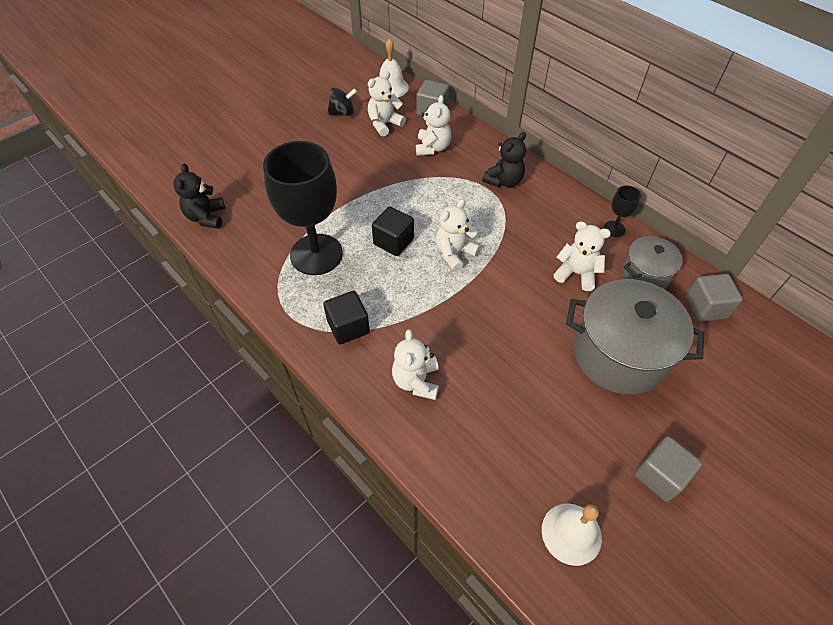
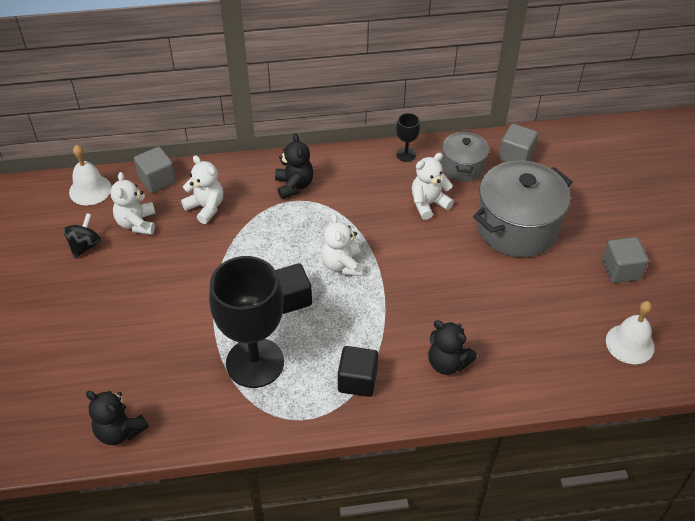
camera: 55 degrees left, 5 degrees down
(416, 381) = (447, 363): white teddy bear -> black teddy bear

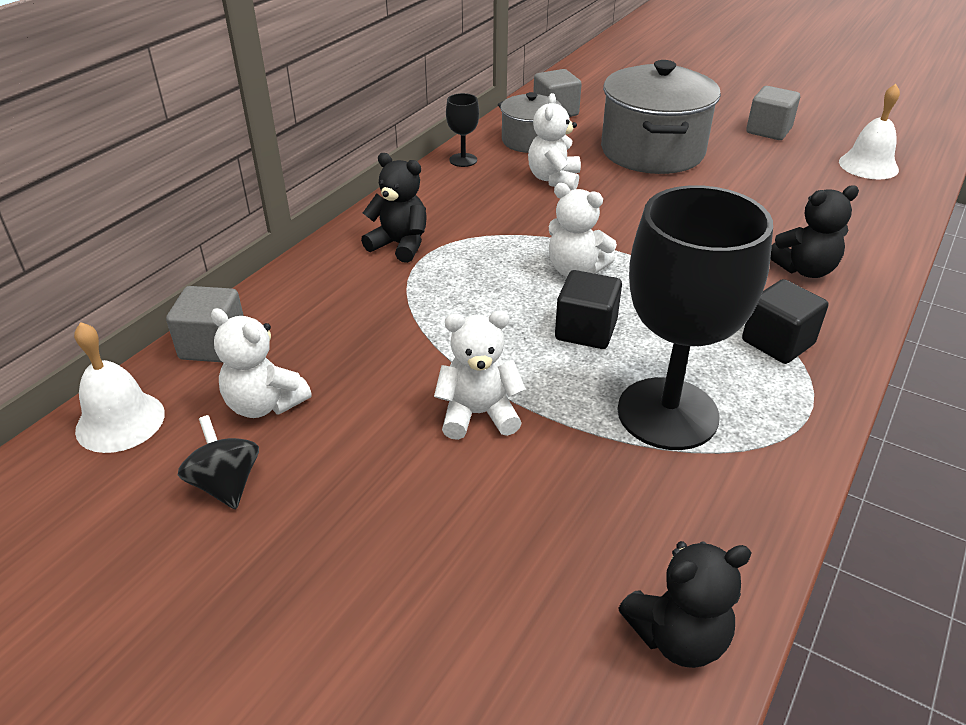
camera: 50 degrees left, 10 degrees down
(206, 207) = (332, 327): white teddy bear -> white teddy bear (478, 414)

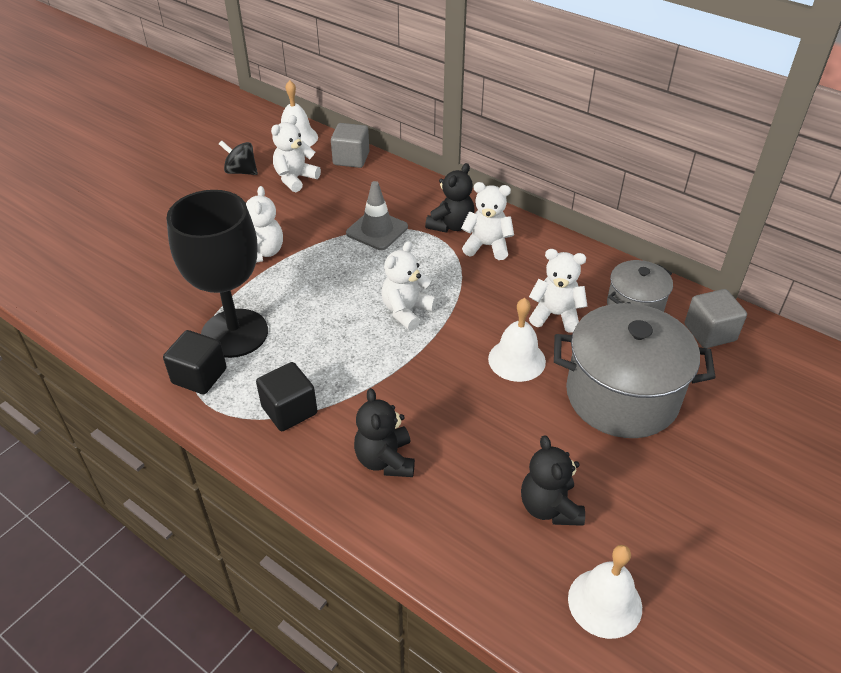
camera: 95 degrees right, 5 degrees up
(226, 484) = (241, 171): black spinning top -> black spinning top turned 135 degrees counterclockwise
(413, 304) = (377, 230): none -> grey traffic cone
(441, 219) = (487, 246): none -> white teddy bear
(463, 160) = (589, 262): black goblet -> none
(586, 330) = (329, 307): black cube -> black cube (199, 376)
(628, 200) = (516, 360): none -> white bell
(678, 637) = (84, 308): black teddy bear -> black teddy bear (549, 507)
(768, 130) = (695, 521): grey cube -> none

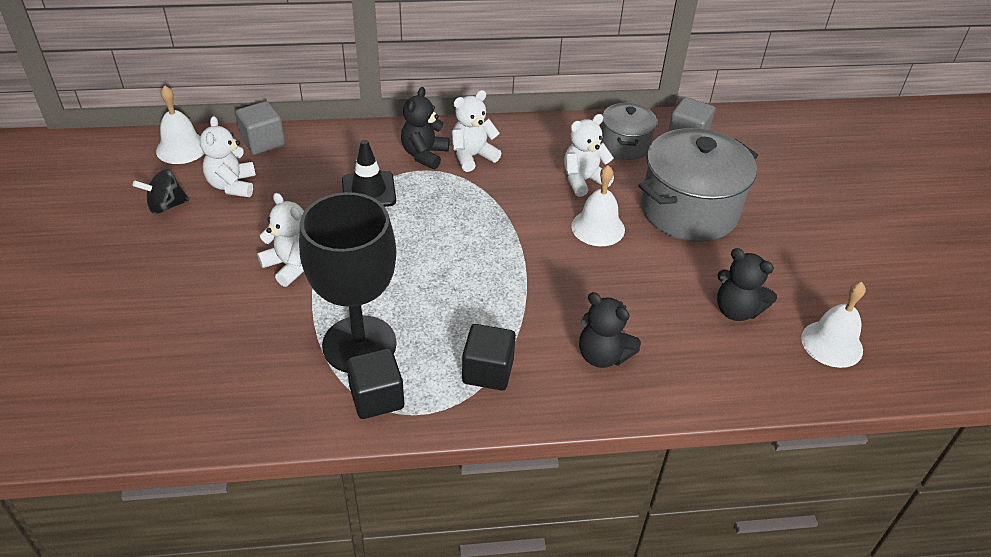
camera: 45 degrees left, 0 degrees up
(377, 230) = (368, 191): grey traffic cone -> black traffic cone
(406, 311) = (477, 240): white teddy bear -> none
(451, 225) = (424, 155): black teddy bear -> black teddy bear turned 150 degrees counterclockwise

